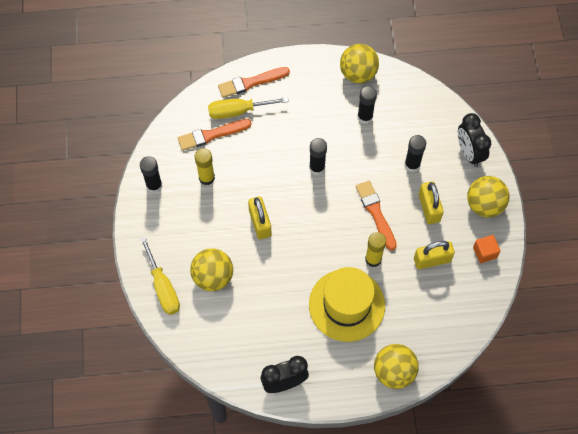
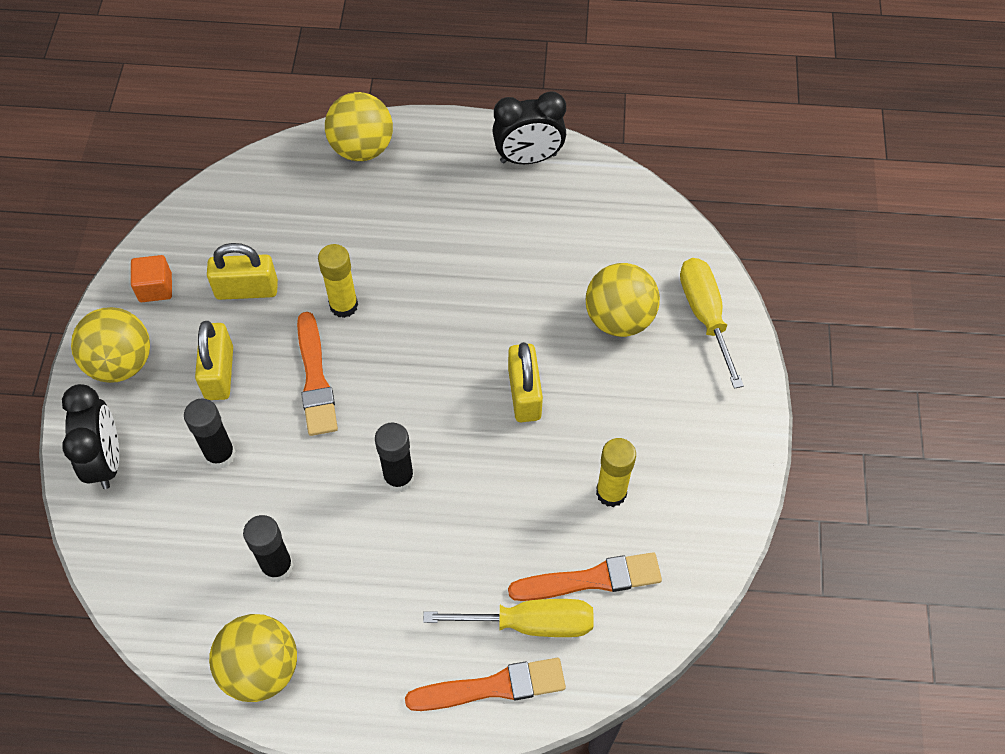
camera: 170 degrees left, 5 degrees down
(154, 185) = (712, 493): black glue stick -> none
(346, 305) = (407, 245): yellow hat -> none

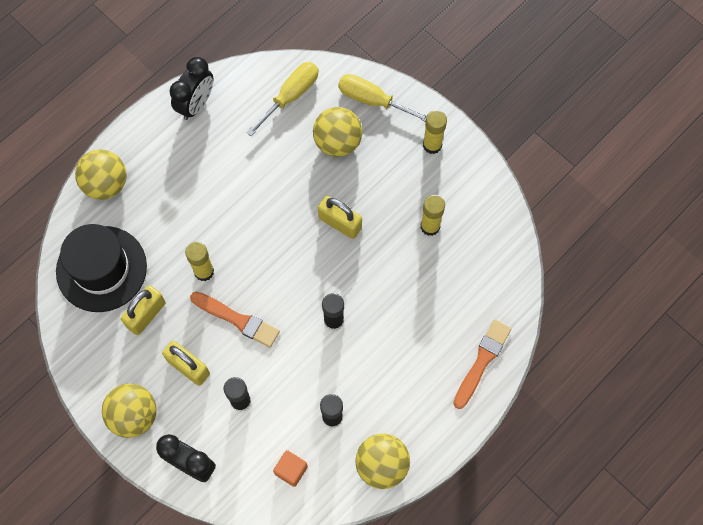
camera: 50 degrees left, 10 degrees up
(155, 288) = (99, 363): orange cube -> orange cube (291, 470)
(264, 213) = (101, 269): none -> black hat
(530, 623) = (465, 319): yellow screwdriver -> yellow screwdriver (291, 96)
(591, 579) = (466, 273): orange brush -> none
(714, 417) = (432, 145): none -> yellow glue stick

